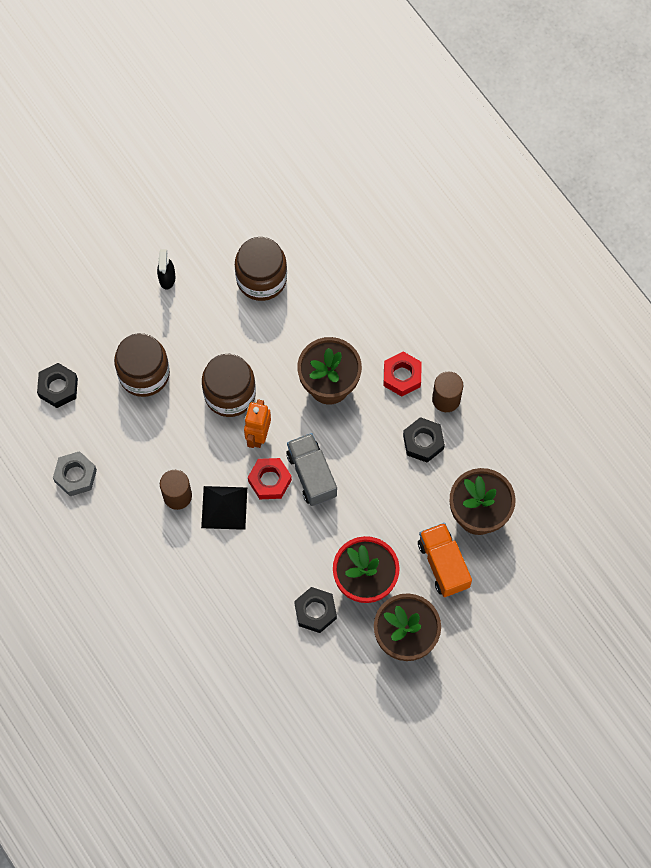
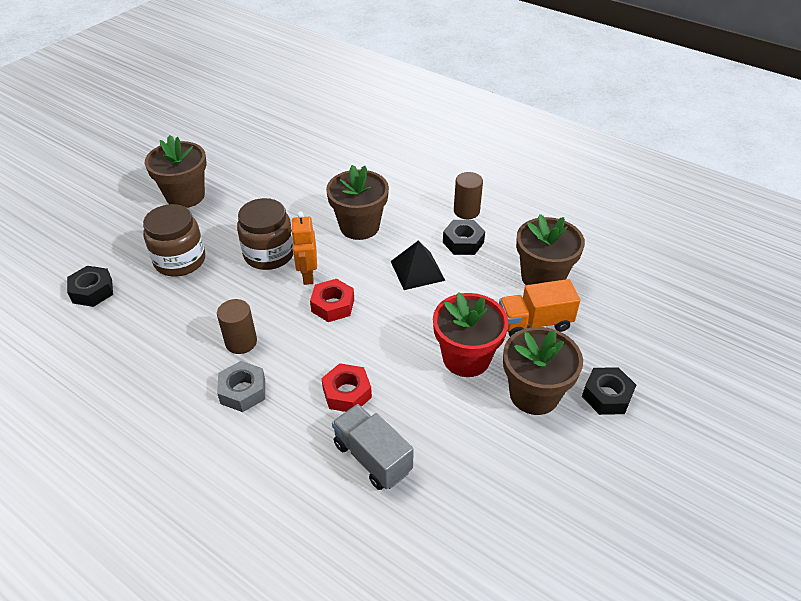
camera: 20 degrees left, 25 degrees down
(75, 476) = (123, 355): grey nut -> grey nut (243, 391)
(167, 278) = (185, 196): black spray bottle -> brown flower pot
(224, 507) = (294, 338): black pyramid -> black pyramid (417, 270)
(261, 279) = (271, 178): brown jar -> none
(311, 475) = (372, 290): grey truck -> grey truck (372, 457)
(315, 611) = (428, 399): black nut -> black nut (607, 396)
(402, 376) = (420, 206): red nut -> red nut (347, 393)
(443, 564) = (534, 323): orange truck -> orange truck turned 60 degrees counterclockwise

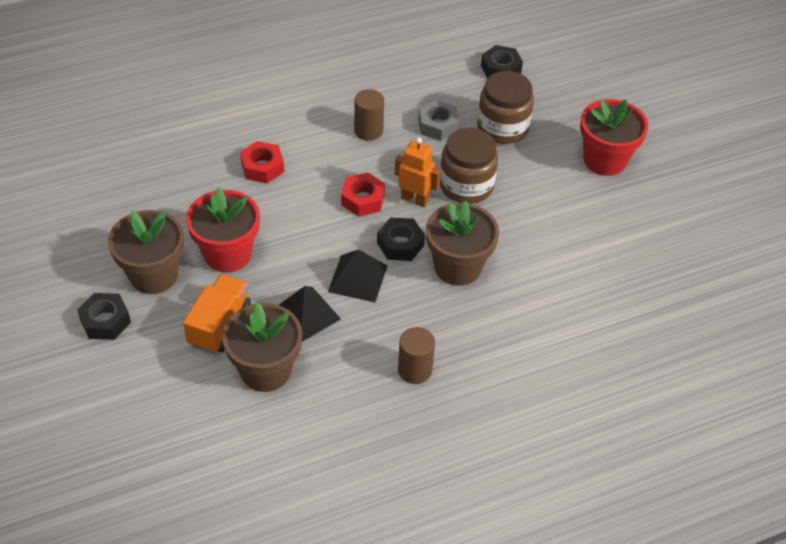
camera: 120 degrees right, 5 degrees up
(185, 196) = (605, 160): brown flower pot -> red flower pot
(243, 391) = (317, 115): grey nut -> grey nut (438, 125)
(372, 457) = (195, 155): grey truck -> none
(463, 242) = (368, 337): black nut -> black nut (400, 244)
(476, 281) = (306, 314): none -> black pyramid

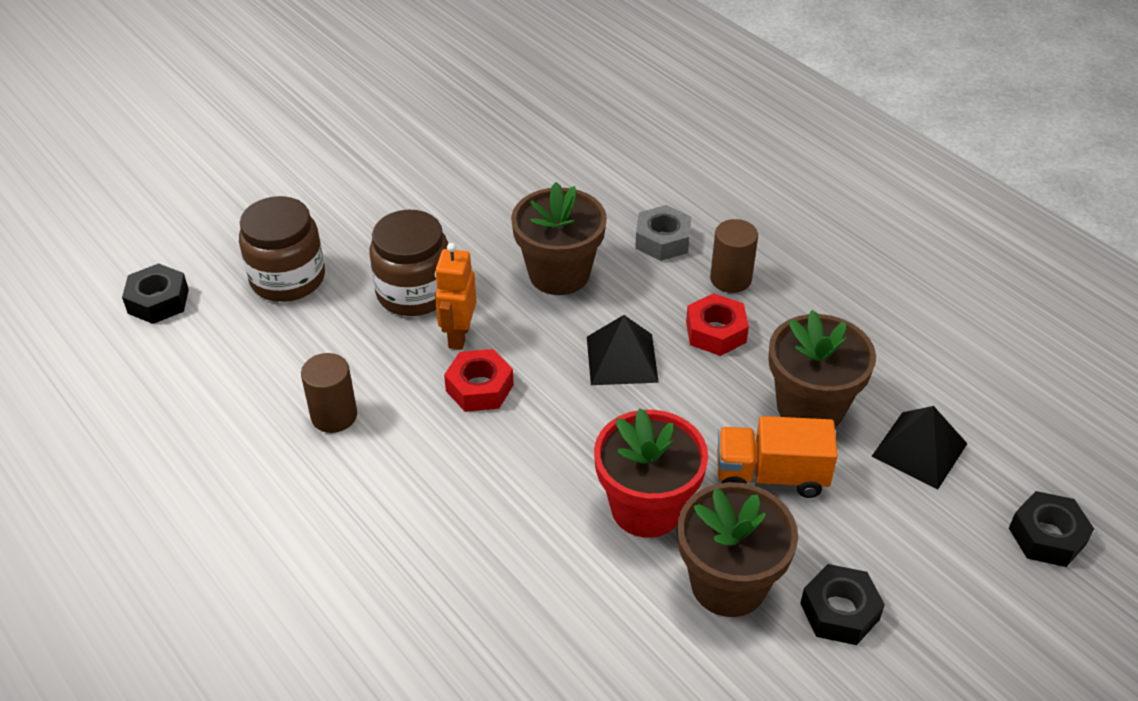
camera: 105 degrees left, 5 degrees down
(262, 167) = (456, 521): red nut -> red nut (715, 332)
(306, 314) = (705, 393): black pyramid -> black pyramid (919, 449)
(400, 244) = (545, 332): black nut -> black nut (1047, 536)
(438, 125) = (301, 343): grey nut -> grey nut (662, 240)
(605, 160) = (324, 182): red flower pot -> none

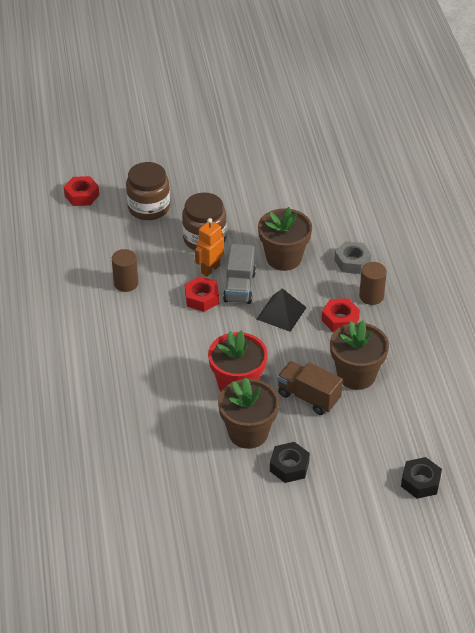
camera: 30 degrees right, 0 degrees up
(158, 301) = (82, 195): black nut -> red nut
(526, 345) = (239, 287): none -> grey truck
(770, 475) = (308, 397): orange truck -> brown truck
(919, 449) = (394, 417): black pyramid -> none

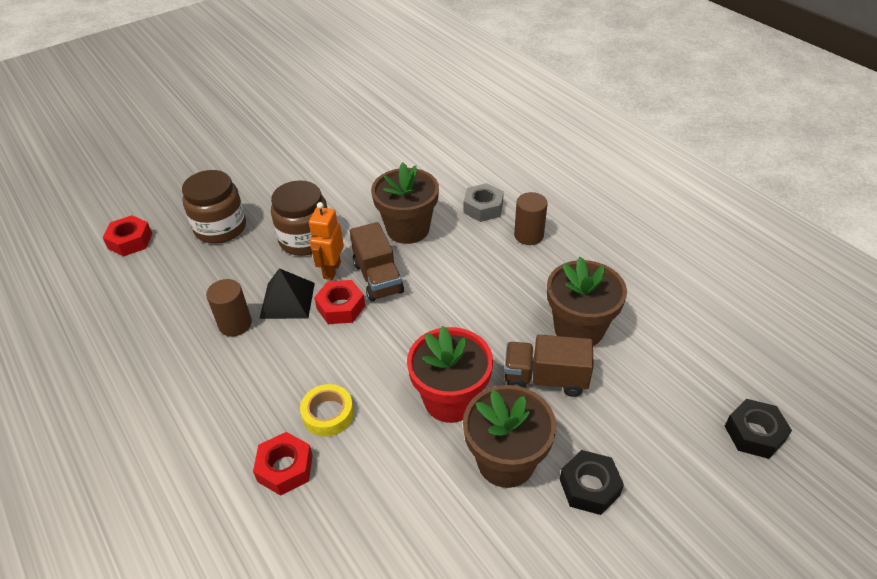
camera: 25 degrees left, 0 degrees up
(155, 363) = (328, 414): none -> yellow tape
(239, 287) = (378, 278): grey truck -> brown truck
(281, 313) = (445, 290): black pyramid -> black pyramid (287, 300)
(340, 319) = (514, 272): red nut -> red nut (285, 468)

